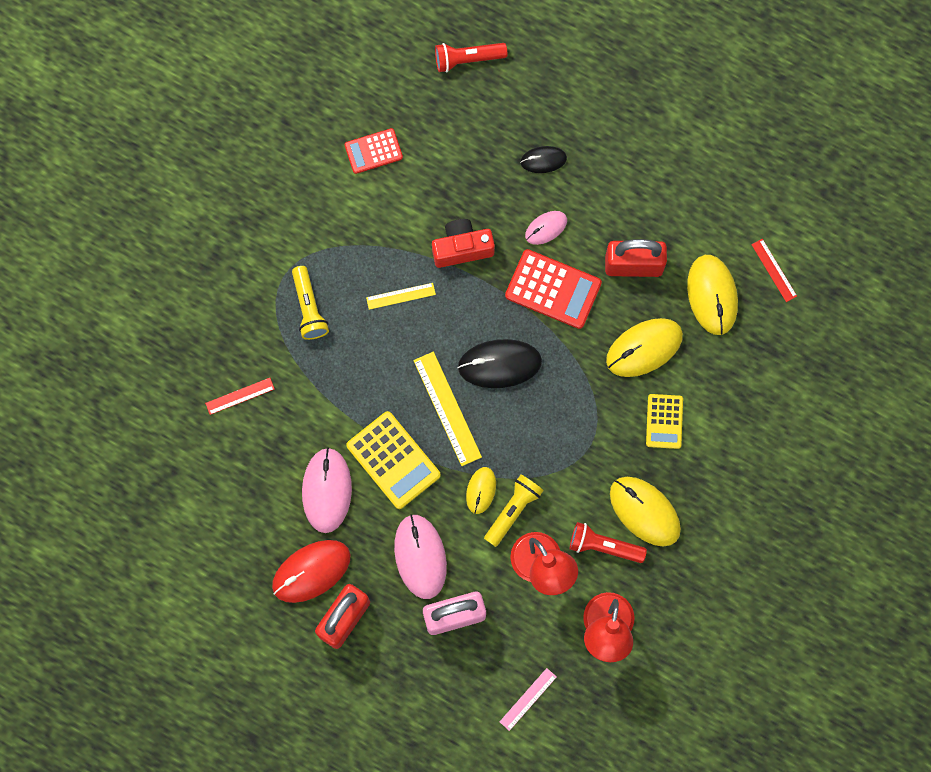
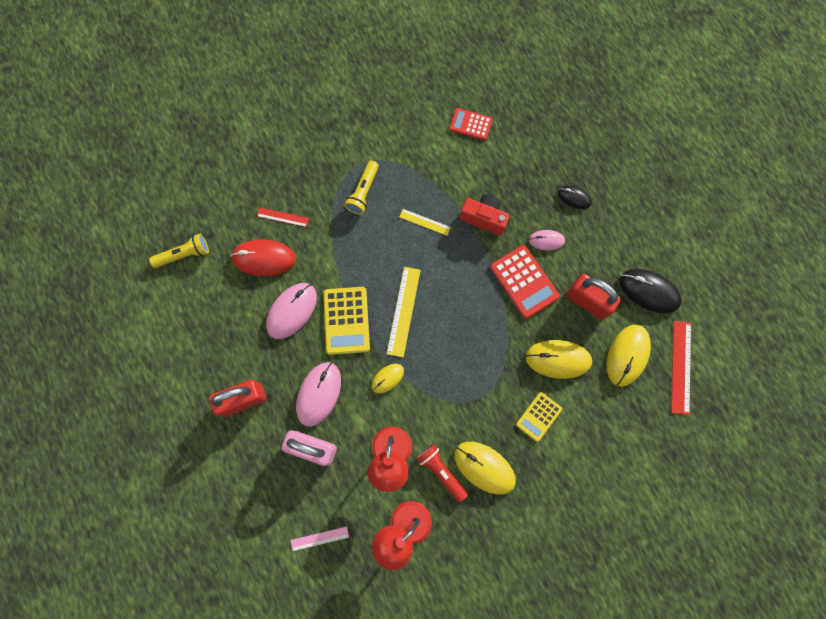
camera: 35 degrees right, 0 degrees up
(311, 571) = (245, 355): red mouse -> red mouse (264, 258)
(467, 59) = (568, 107): red flashlight -> none
(499, 364) = (456, 306): black mouse -> black mouse (649, 291)
(513, 511) = (398, 406): yellow flashlight -> yellow flashlight (184, 255)
(644, 511) = (484, 467): yellow mouse -> yellow mouse turned 45 degrees counterclockwise
(774, 270) = (681, 367): red ruler -> red ruler, size x1.71

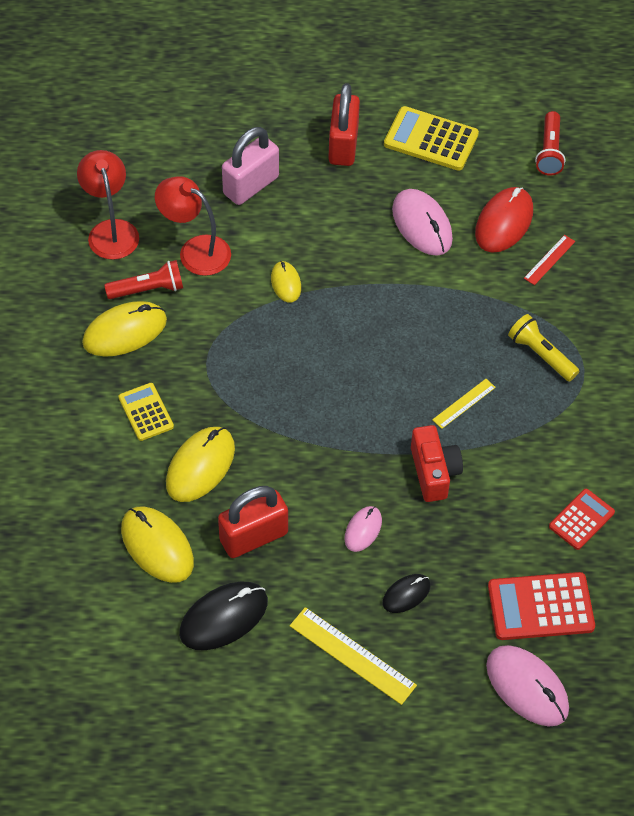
camera: 115 degrees right, 20 degrees down
(184, 255) = (549, 151): yellow flashlight -> red flashlight
(318, 394) = (308, 213): pink mouse -> pink mouse (527, 687)
(319, 538) = (152, 156): pink ruler -> none
(346, 320) = (379, 271): yellow calculator -> yellow calculator (431, 139)
(403, 311) = (358, 332): yellow ruler -> yellow ruler (352, 655)
(484, 218) = (434, 472): red camera -> red camera turned 60 degrees counterclockwise
(524, 282) = (321, 477): red calculator -> red calculator (540, 607)
(681, 367) = (104, 601): red ruler -> none

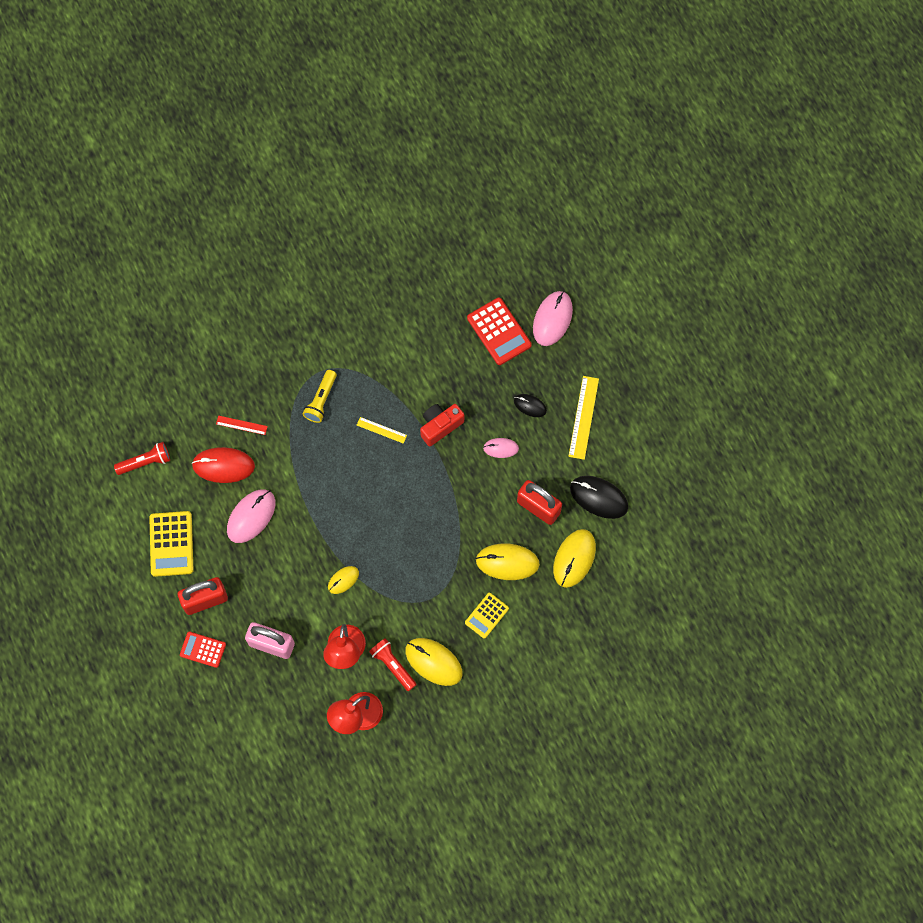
camera: 115 degrees left, 15 degrees up
(581, 519) = (429, 332): red calculator -> red calculator (203, 649)

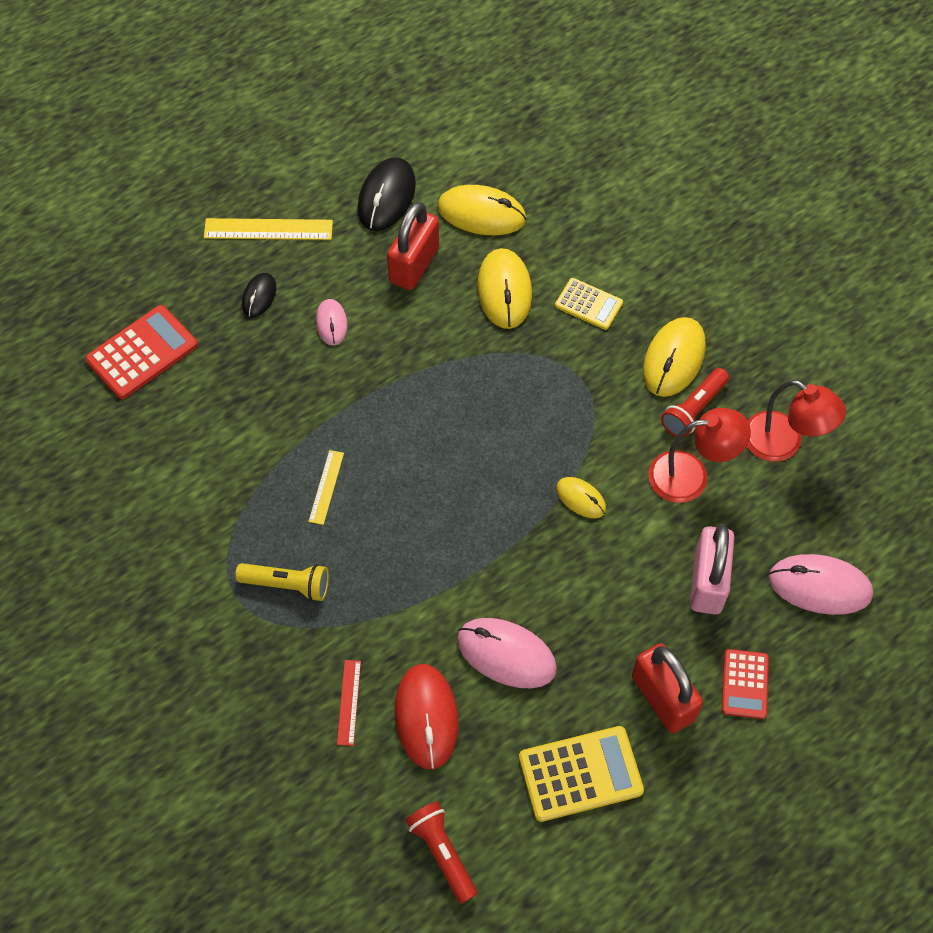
camera: 100 degrees left, 10 degrees down
(440, 426) = (308, 407): red camera -> none
(552, 319) = (116, 287): pink mouse -> pink mouse (819, 586)

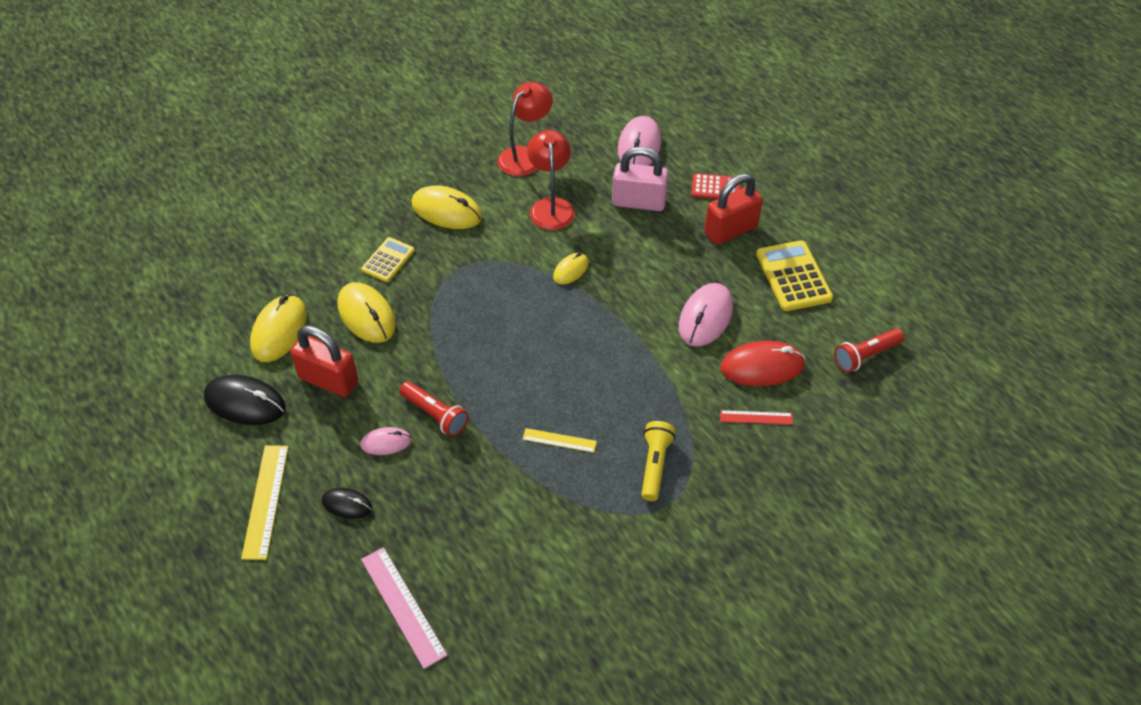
camera: 90 degrees left, 10 degrees down
(142, 352) = (403, 606): red calculator -> pink ruler
(504, 291) = (366, 315): yellow mouse -> yellow mouse turned 60 degrees clockwise
(694, 409) = (493, 202): red flashlight -> red flashlight (435, 414)

